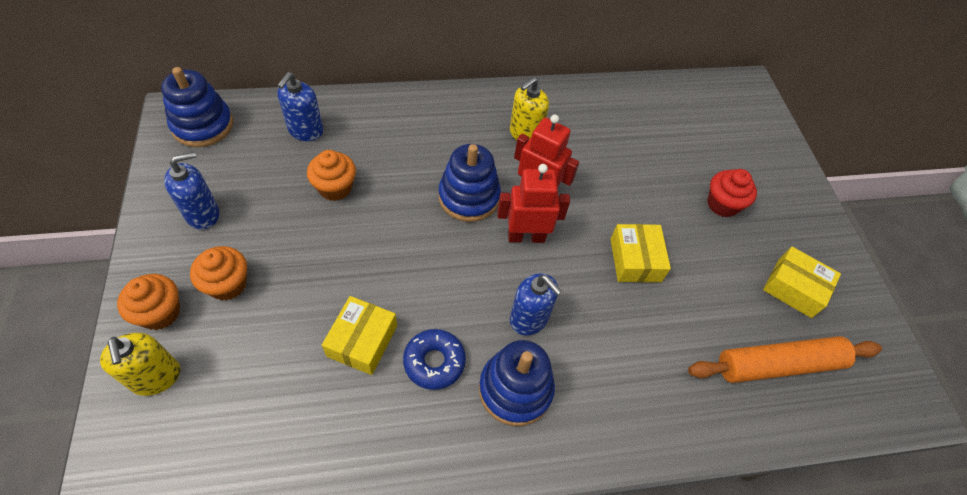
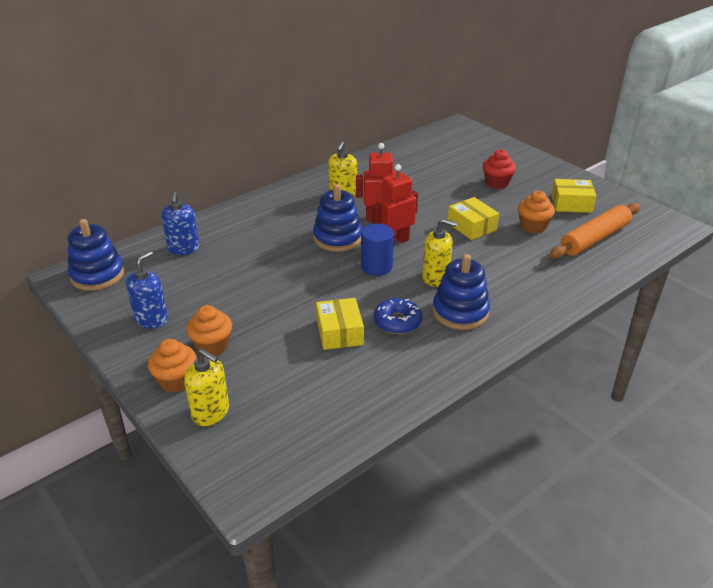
camera: 25 degrees left, 20 degrees down
(335, 188) = (238, 268): orange cupcake -> orange cupcake (533, 226)
(477, 264) = (376, 267): none -> blue cylinder
(529, 319) = (435, 278): blue soap dispenser -> yellow soap dispenser

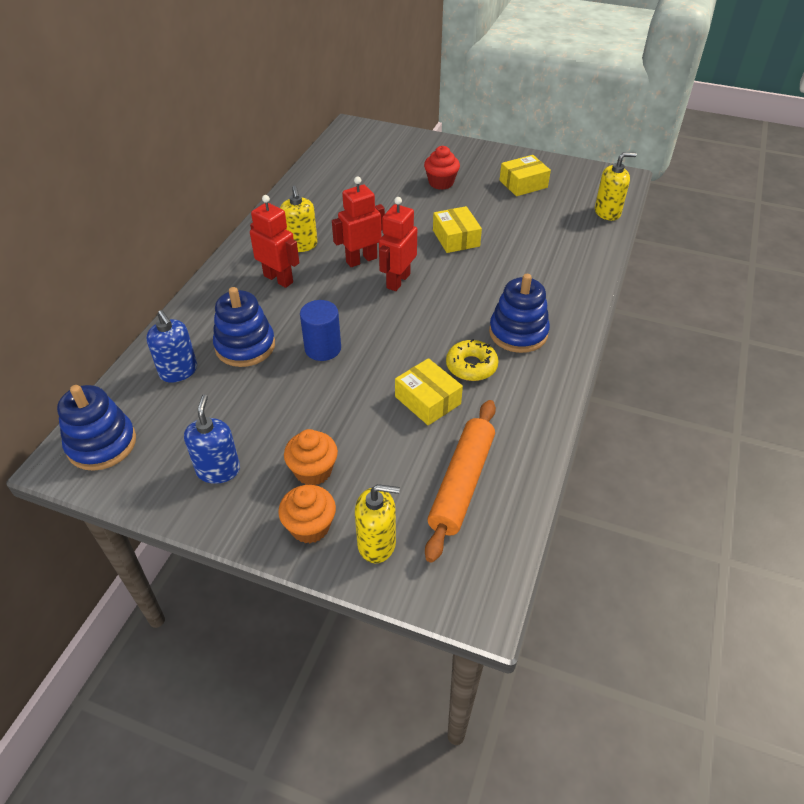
camera: 30 degrees left, 10 degrees up
(305, 212) = (278, 279): none -> red robot
(337, 238) = (338, 297): blue stacking toy -> blue stacking toy (245, 346)
(376, 267) = (403, 315): blue cylinder -> blue cylinder (323, 348)
(397, 321) = (471, 366): blue donut -> yellow donut
(435, 278) = (468, 305): yellow soap dispenser -> yellow soap dispenser (607, 212)
(471, 226) = (456, 238): yellow box -> yellow box turned 45 degrees clockwise
(533, 226) = (509, 219): orange cupcake -> none
(594, 238) = (570, 214): orange rolling pin -> orange rolling pin (461, 484)

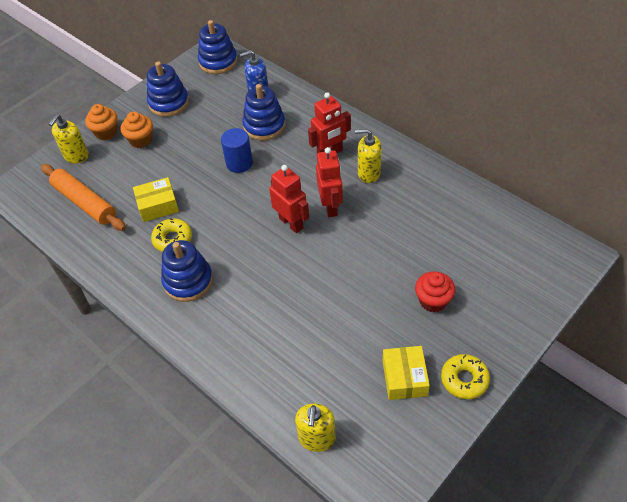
camera: 115 degrees right, 5 degrees up
(218, 470) = (169, 103): blue soap dispenser -> blue stacking toy
(456, 238) = (331, 282): yellow box -> none
(504, 159) = (464, 379): none -> yellow donut

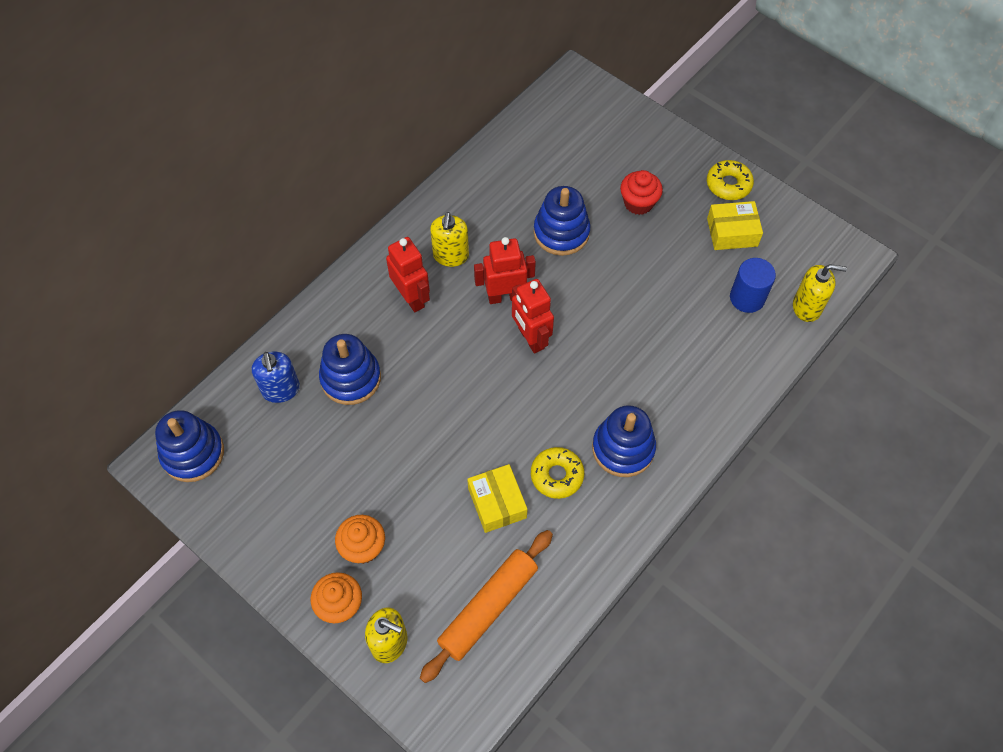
camera: 95 degrees left, 10 degrees up
(169, 103) = (282, 517): blue stacking toy -> blue stacking toy (561, 232)
(239, 163) = (422, 405): blue cylinder -> blue cylinder (747, 298)
(291, 223) = (530, 338): red robot -> red robot turned 75 degrees counterclockwise

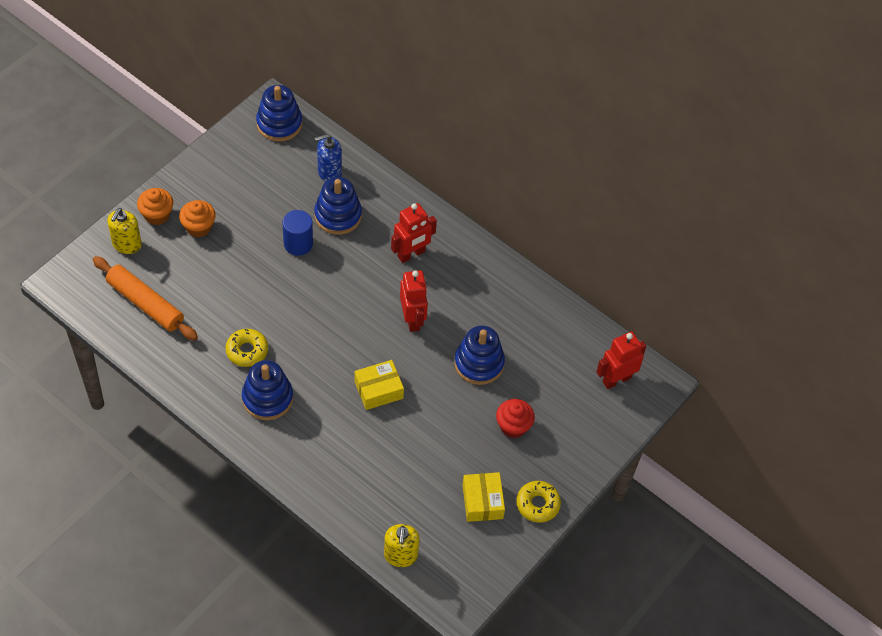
camera: 85 degrees right, 5 degrees down
(451, 255) = (453, 281): yellow soap dispenser -> none
(497, 503) = (227, 310): yellow box -> yellow box (378, 390)
(530, 338) = (371, 337): red robot -> red robot (616, 379)
(747, 298) = (410, 506): blue cylinder -> blue cylinder (298, 244)

